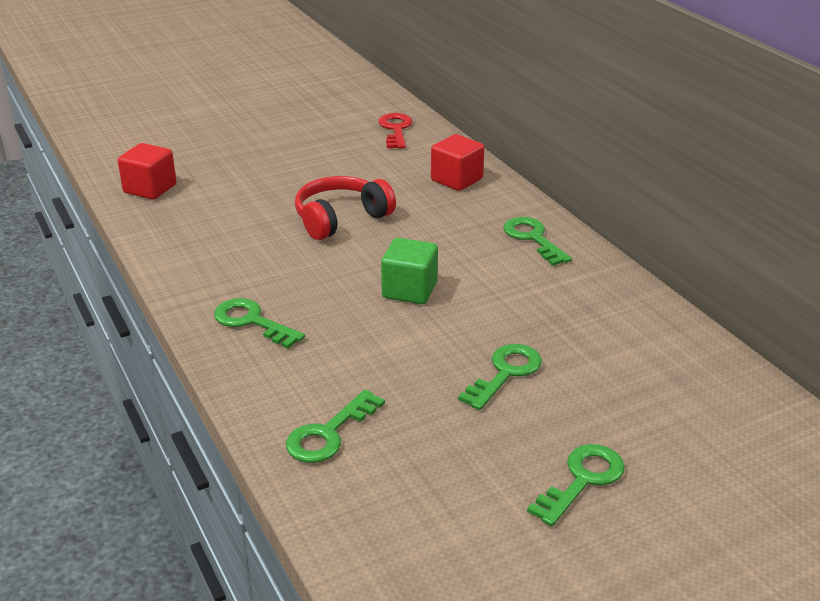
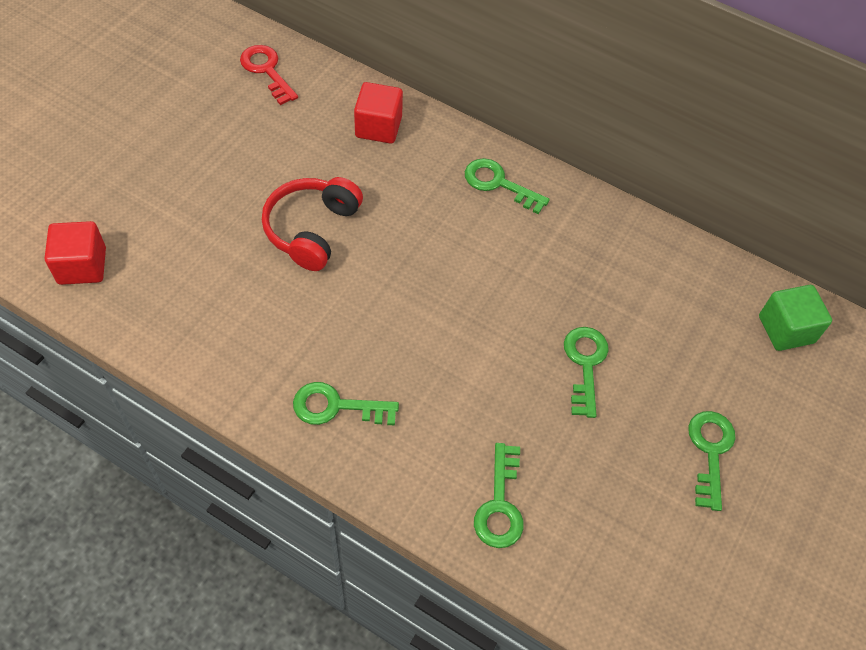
camera: 35 degrees left, 25 degrees up
(409, 290) = (442, 300): green cube -> green cube (786, 329)

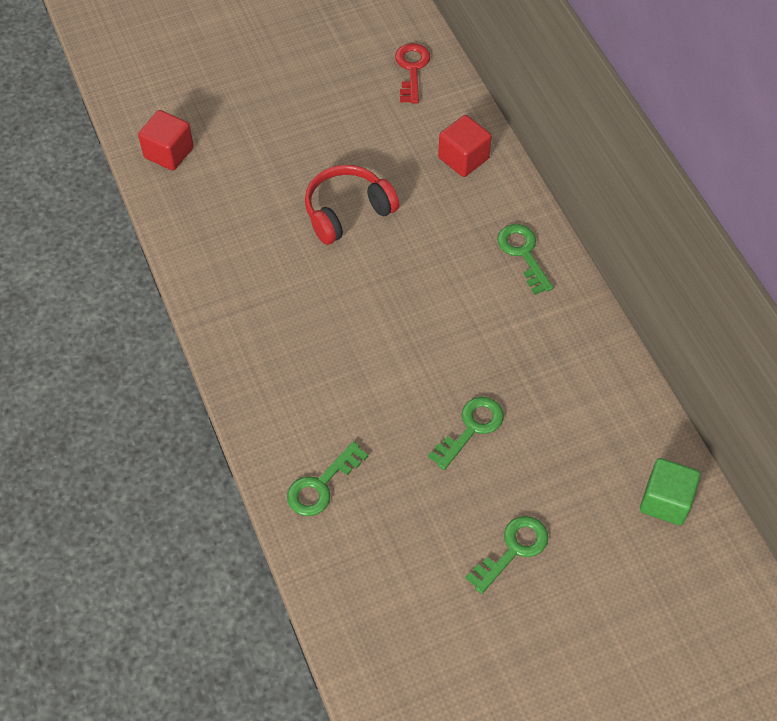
camera: 40 degrees right, 0 degrees up
(336, 406) = (263, 349): green key -> none

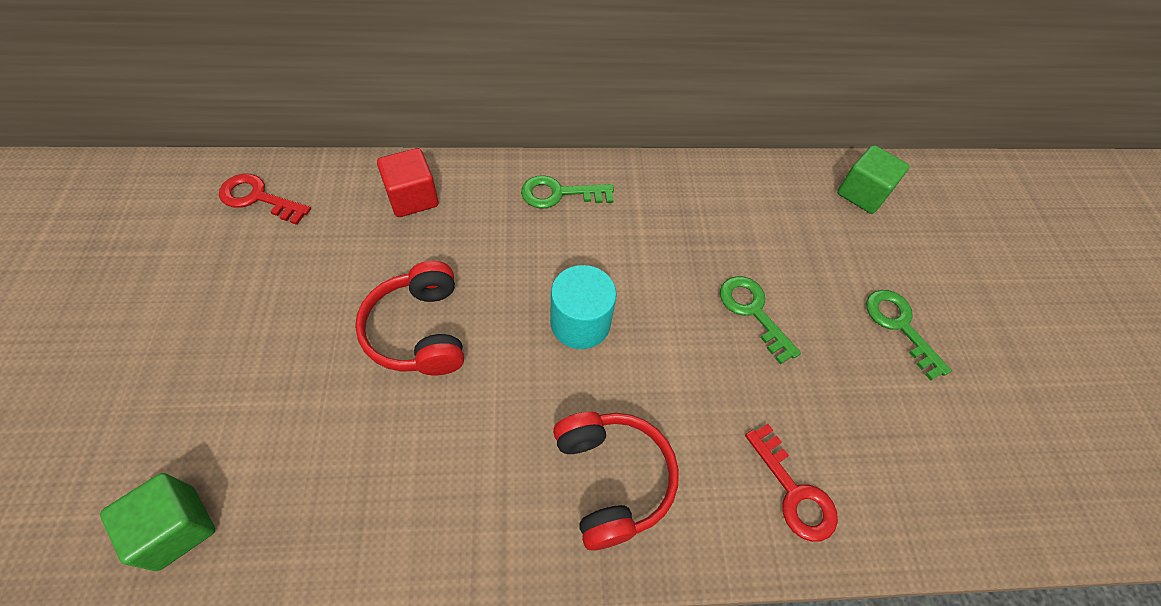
camera: 75 degrees left, 0 degrees up
(169, 152) = (176, 528): red cube -> green cube
(285, 365) = (612, 479): none -> red headphones
(321, 485) = (793, 492): green key -> red key
(401, 308) = (580, 323): none -> turquoise cylinder

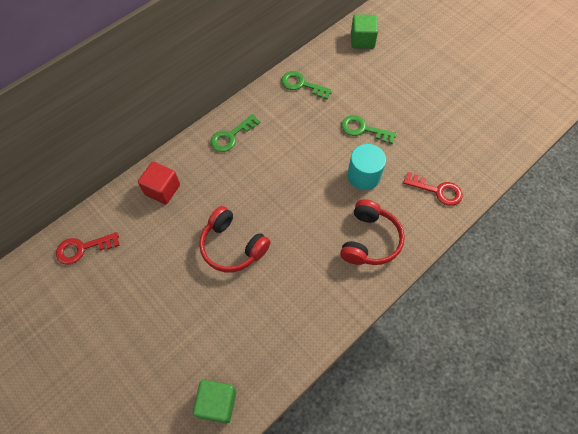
camera: 35 degrees left, 5 degrees up
(580, 323) = (298, 188): turquoise cylinder -> turquoise cylinder (363, 176)
(612, 479) = (369, 240): red headphones -> red headphones turned 75 degrees clockwise
(900, 326) = (423, 93): green key -> green key (302, 85)

